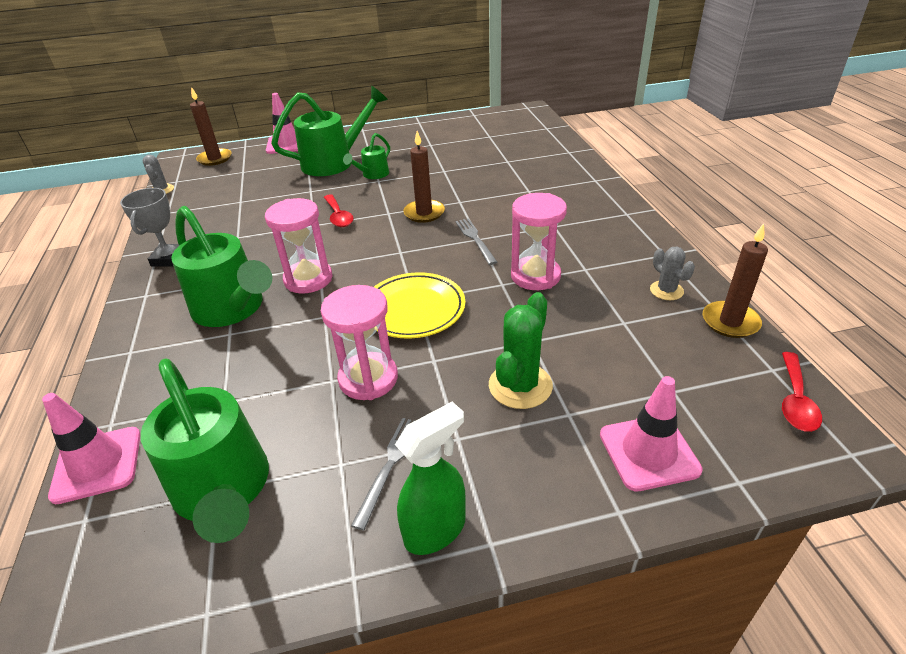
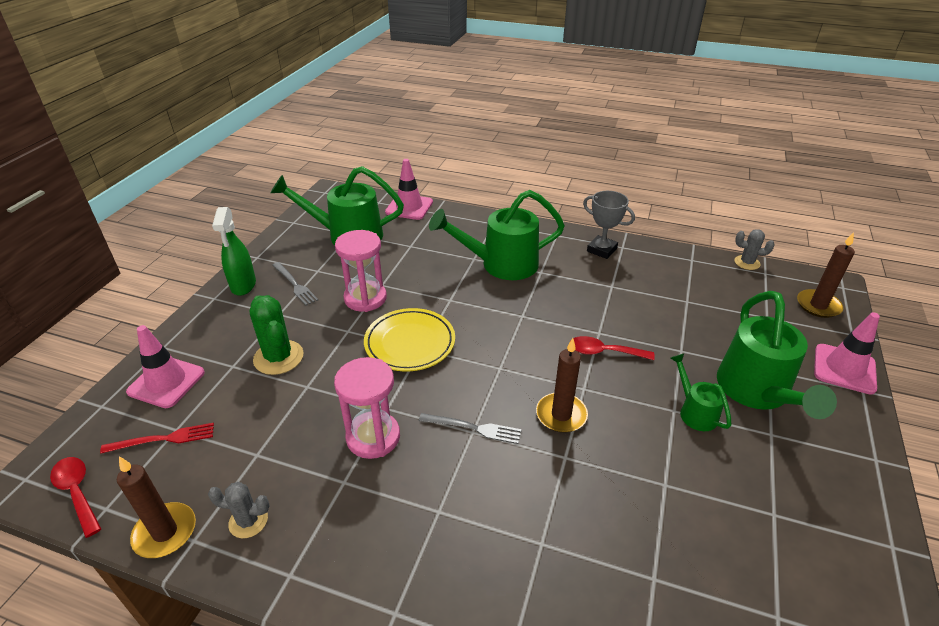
camera: 120 degrees right, 0 degrees up
(308, 279) = (506, 305): pink hourglass -> none
(691, 391) = (163, 439): none -> red fork

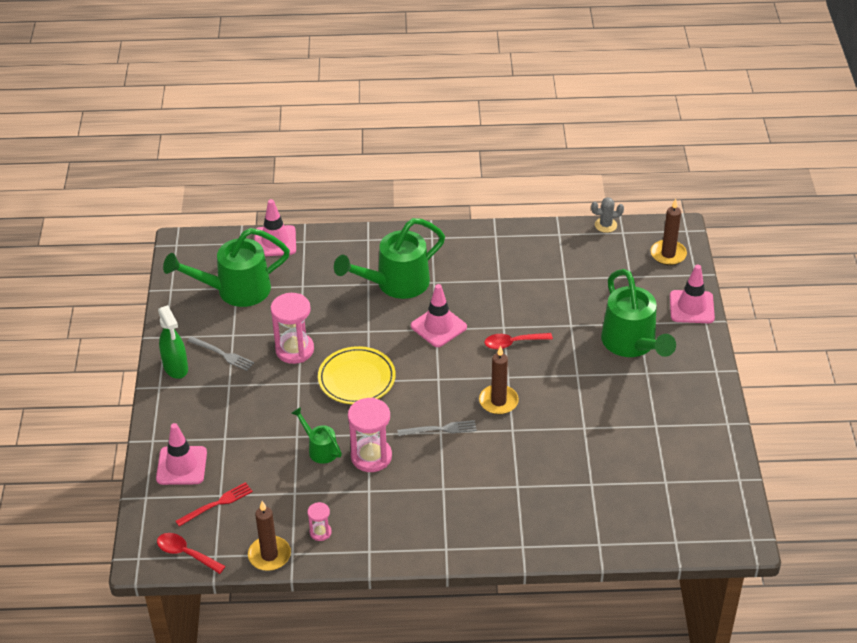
camera: 20 degrees left, 5 degrees up
(248, 521) = (320, 532): grey cactus -> pink hourglass
(278, 357) = (257, 421): green cactus -> none
(526, 314) = (438, 326): none -> pink traffic cone
(601, 250) = (478, 244): grey trophy -> none
(695, 411) = (592, 371): green watering can -> green watering can (320, 449)

